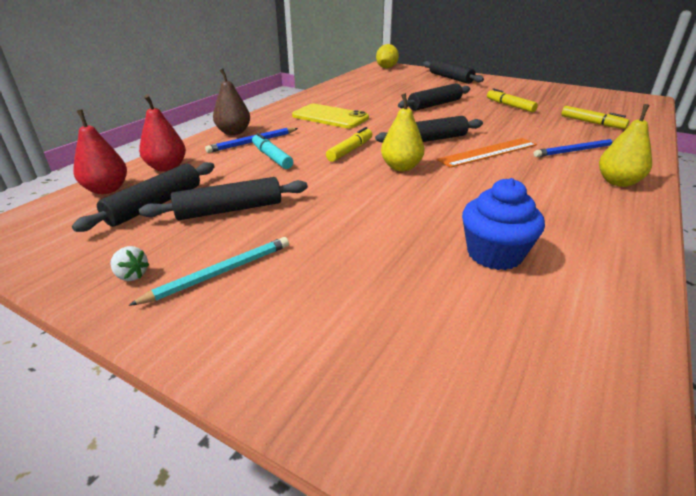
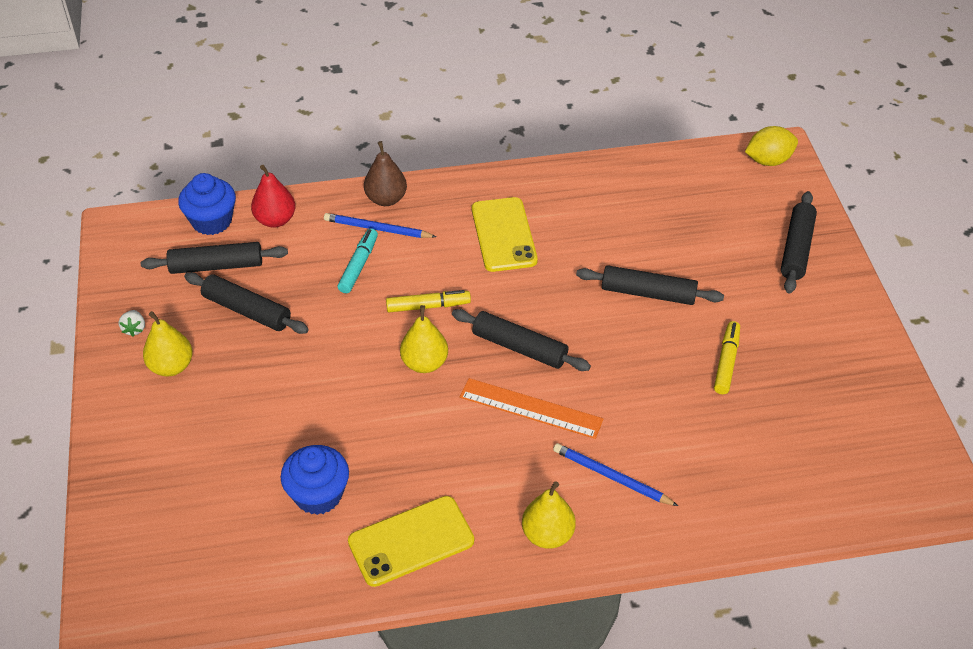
camera: 50 degrees right, 15 degrees up
(107, 189) = (212, 221): red pear -> blue cupcake
(220, 272) = (171, 366): turquoise pencil -> yellow pear
(590, 231) = (411, 541): none -> yellow phone
(591, 123) = (740, 463): yellow marker -> none

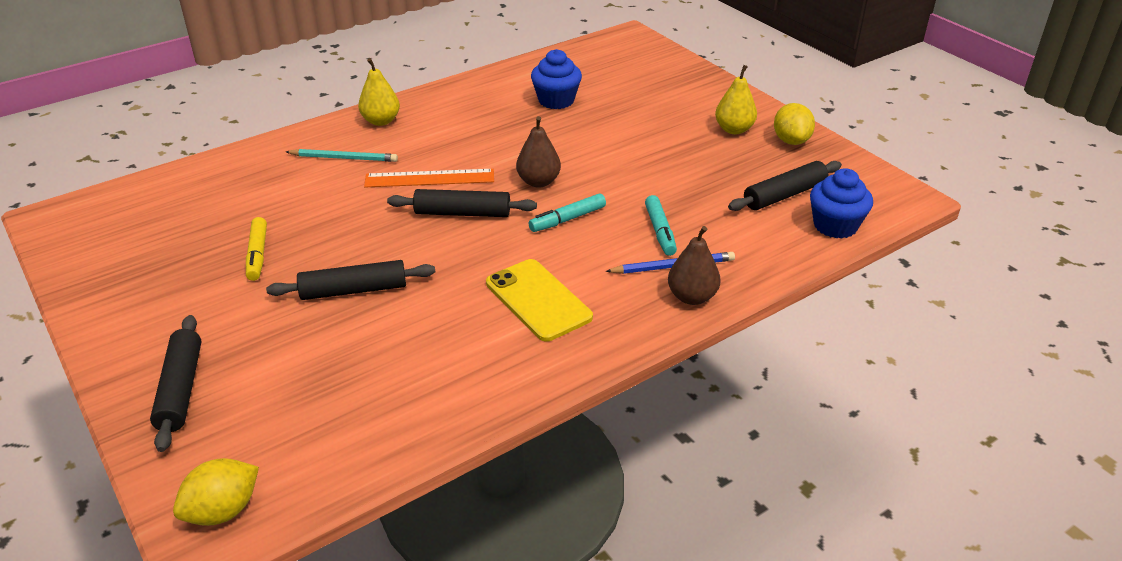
camera: 155 degrees right, 10 degrees down
(134, 329) = (791, 141): white strawberry -> yellow lemon
(247, 310) = (720, 174): black rolling pin -> none
(275, 220) = (779, 244): red pear -> none
(411, 541) = (475, 97): yellow phone -> none
(424, 363) = (538, 182): yellow pear -> brown pear
(427, 306) = (568, 219): yellow marker -> turquoise marker
(611, 477) = (344, 158): blue pencil -> turquoise pencil

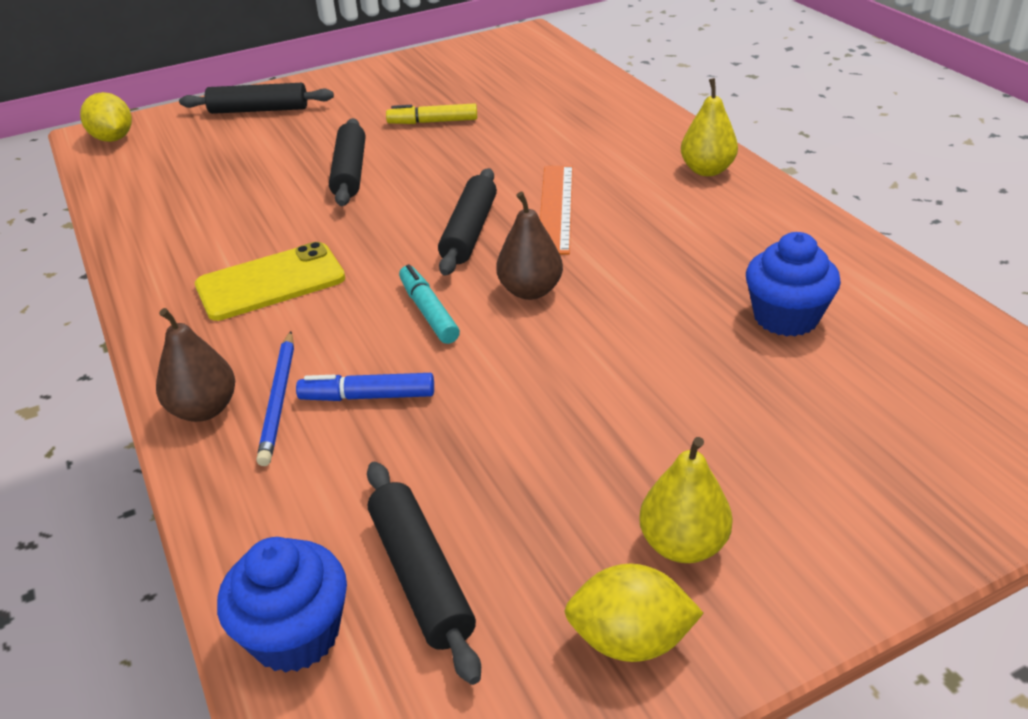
camera: 100 degrees right, 0 degrees up
(344, 158) = (613, 152): turquoise pencil -> none
(660, 231) = (368, 396): turquoise marker -> blue marker

